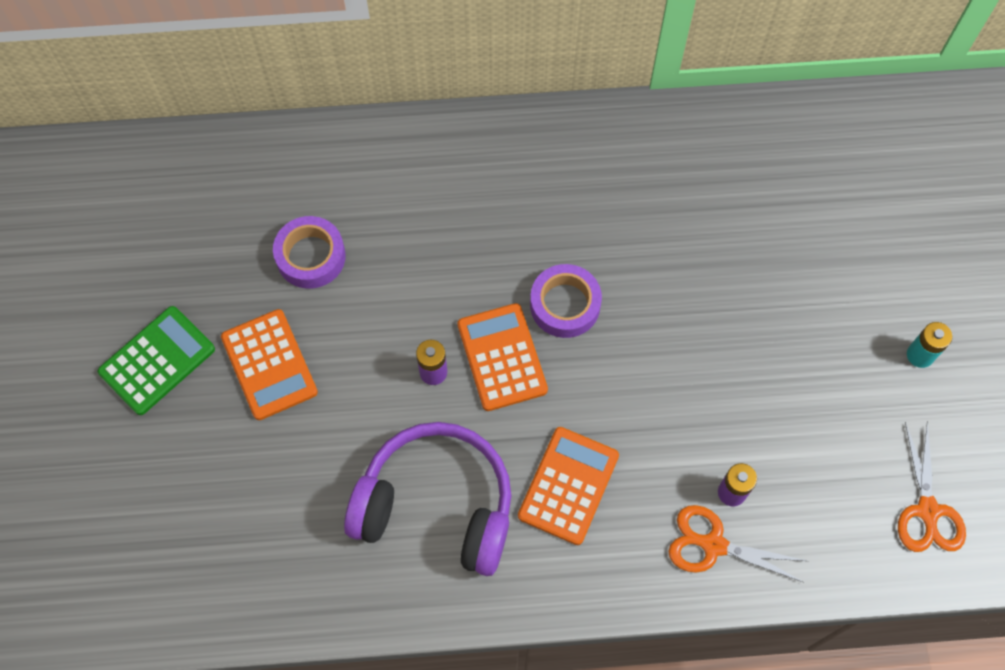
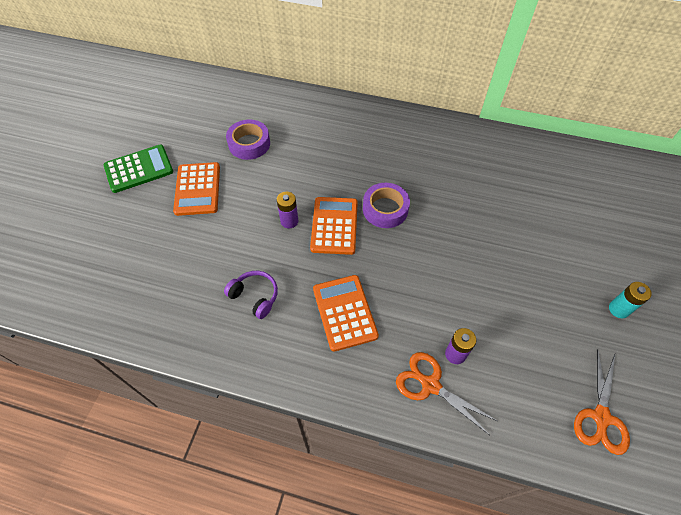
camera: 20 degrees right, 10 degrees down
(436, 506) = (255, 296): purple headphones -> purple headphones, size x0.45
(568, 485) = (344, 312): orange calculator -> orange calculator turned 60 degrees counterclockwise

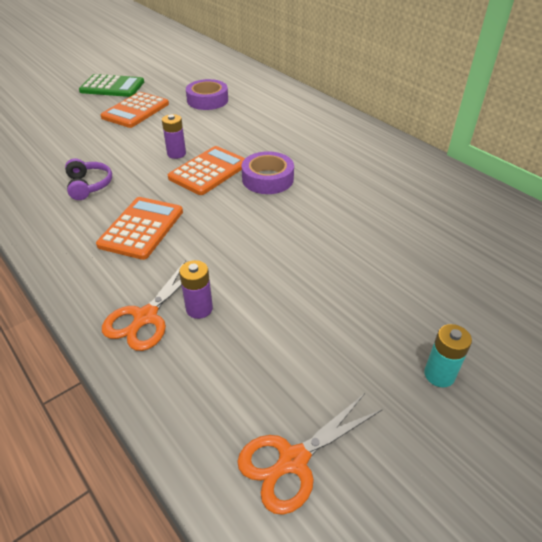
camera: 35 degrees right, 15 degrees down
(430, 385) = (145, 317): orange scissors -> orange scissors turned 135 degrees counterclockwise

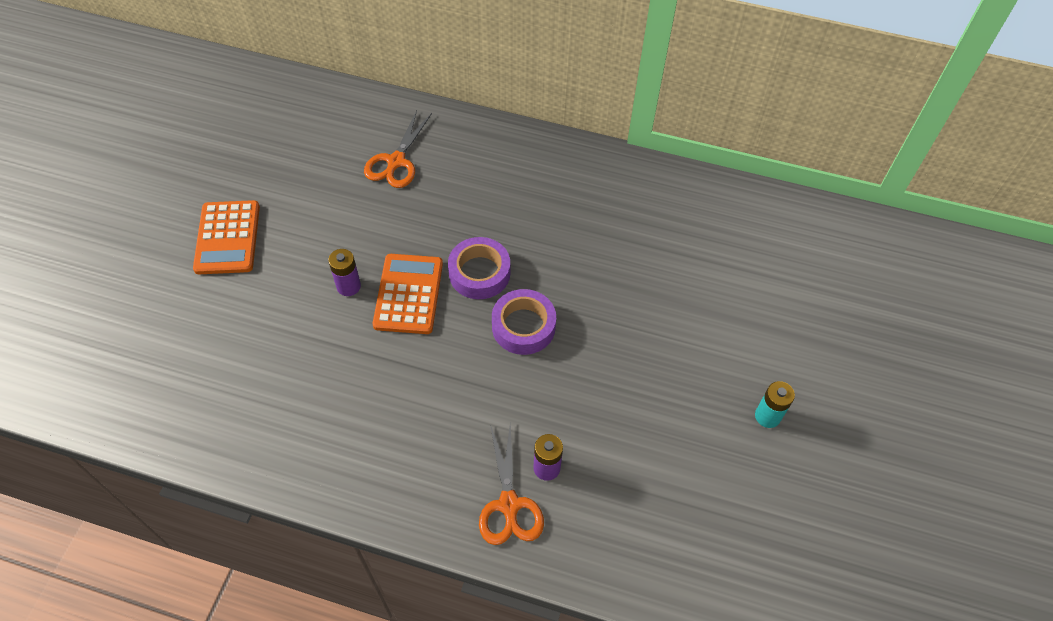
camera: 35 degrees left, 15 degrees up
(89, 185) = (295, 387): purple headphones -> none
(112, 87) = (148, 207): green calculator -> none
(141, 228) = (410, 410): orange calculator -> none
(207, 100) = (302, 174): purple tape -> purple tape (523, 326)
(292, 461) = (718, 550): orange scissors -> orange scissors (396, 162)

